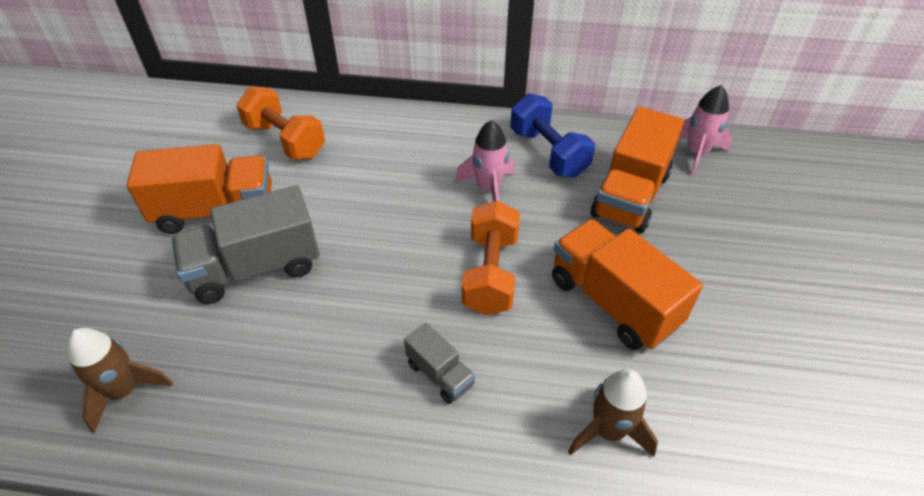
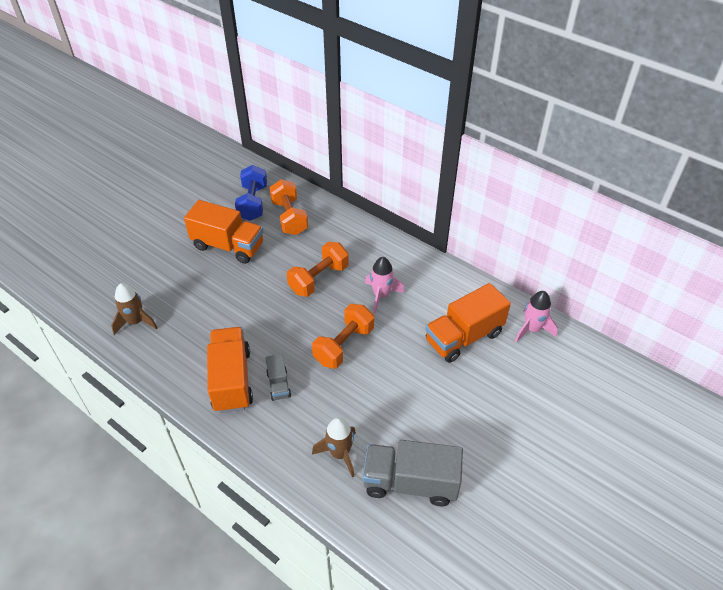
camera: 30 degrees right, 0 degrees up
(255, 268) = (228, 287): grey truck -> grey truck (410, 482)
(387, 201) = (319, 279): none -> orange dumbbell
(548, 153) = (435, 288): blue dumbbell -> blue dumbbell (253, 203)
(613, 302) = (398, 392): orange truck -> orange truck (232, 380)

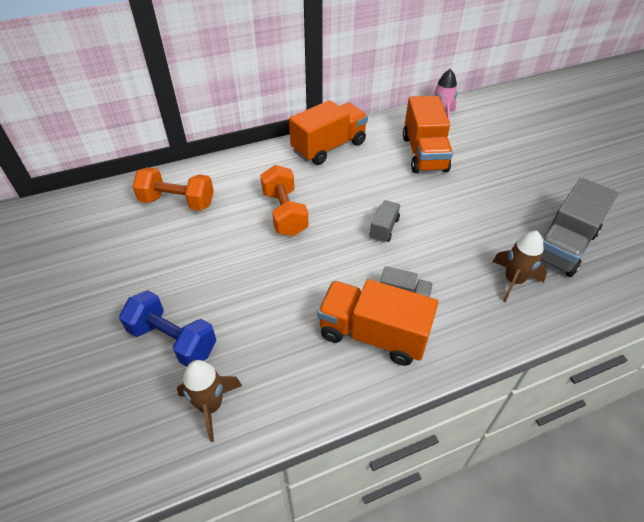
camera: 60 degrees left, 0 degrees up
(228, 246) = (168, 267): orange truck -> orange truck (329, 147)
(253, 203) = (123, 222): blue dumbbell -> blue dumbbell (173, 340)
(343, 345) = (384, 228): orange dumbbell -> grey truck
(381, 296) = (341, 181): pink rocket -> none

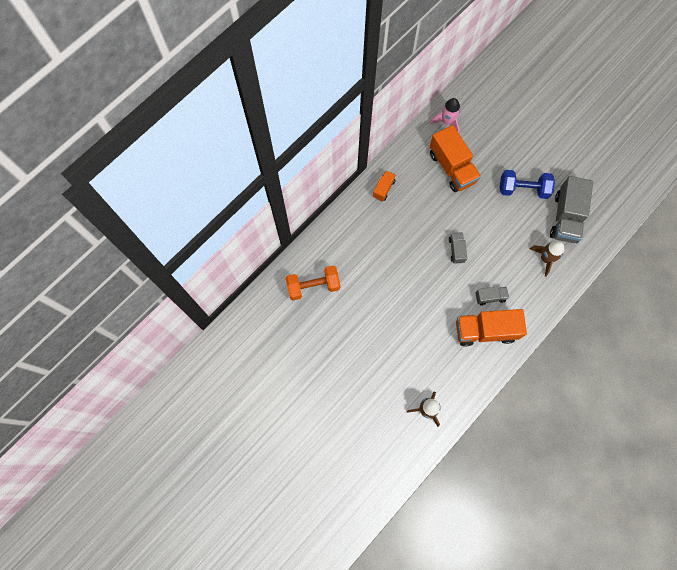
camera: 25 degrees left, 25 degrees up
(173, 340) = (382, 384): blue dumbbell -> blue dumbbell (523, 189)
(284, 213) = (388, 265): orange dumbbell -> none
(329, 147) = (383, 189): orange truck -> orange truck, size x0.50

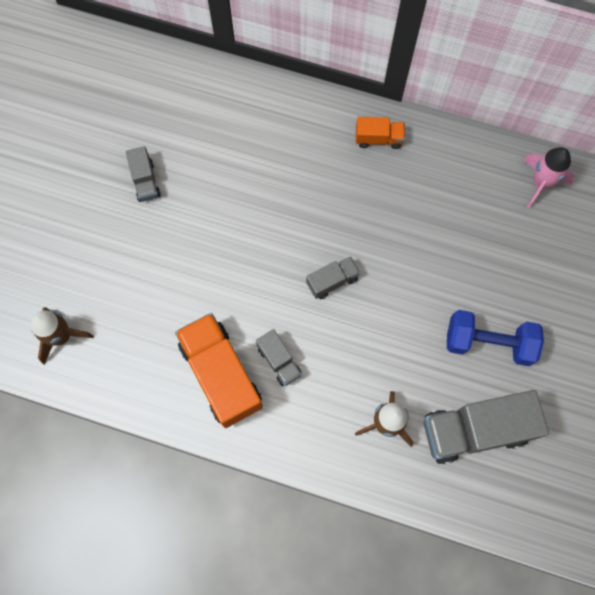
camera: 65 degrees right, 0 degrees up
(313, 286) = (180, 109): orange dumbbell -> none
(350, 325) = (145, 181): none -> grey truck
(452, 167) = (467, 220): orange truck -> none
(523, 189) = (488, 343): blue dumbbell -> blue dumbbell turned 60 degrees counterclockwise

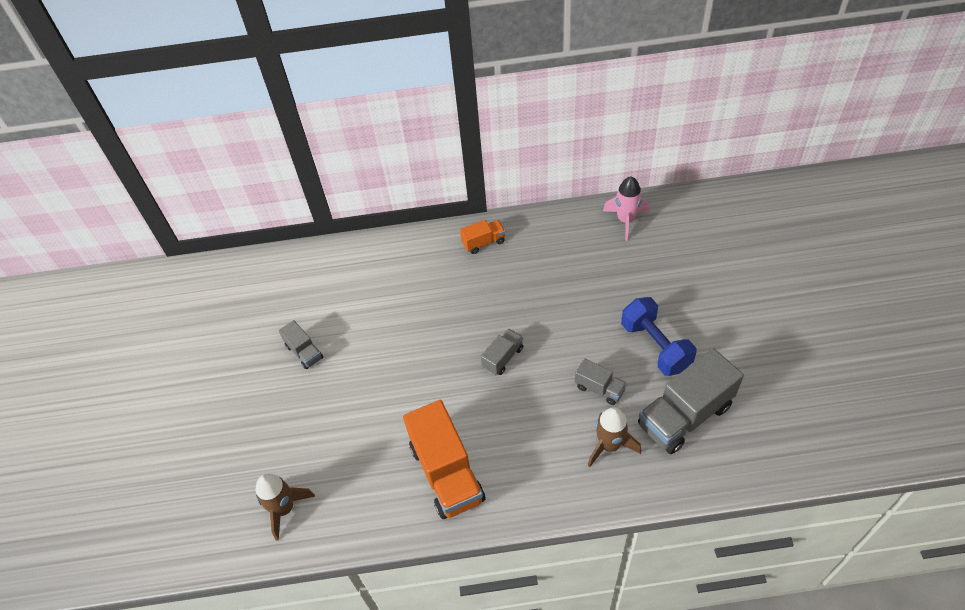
camera: 20 degrees left, 20 degrees down
(221, 375) = (446, 473): orange truck -> orange truck turned 150 degrees counterclockwise
(279, 361) = (491, 439): grey truck -> grey truck (599, 388)
(488, 343) = (655, 346): blue dumbbell -> blue dumbbell turned 75 degrees clockwise

